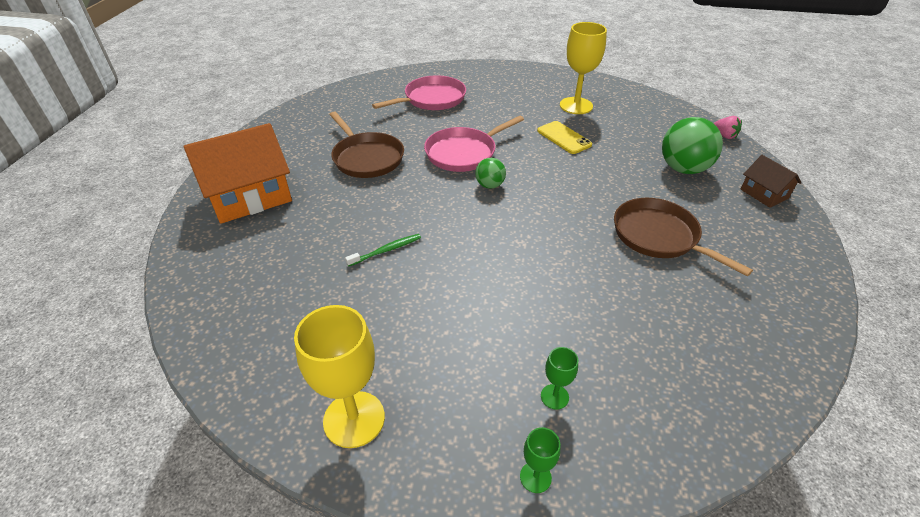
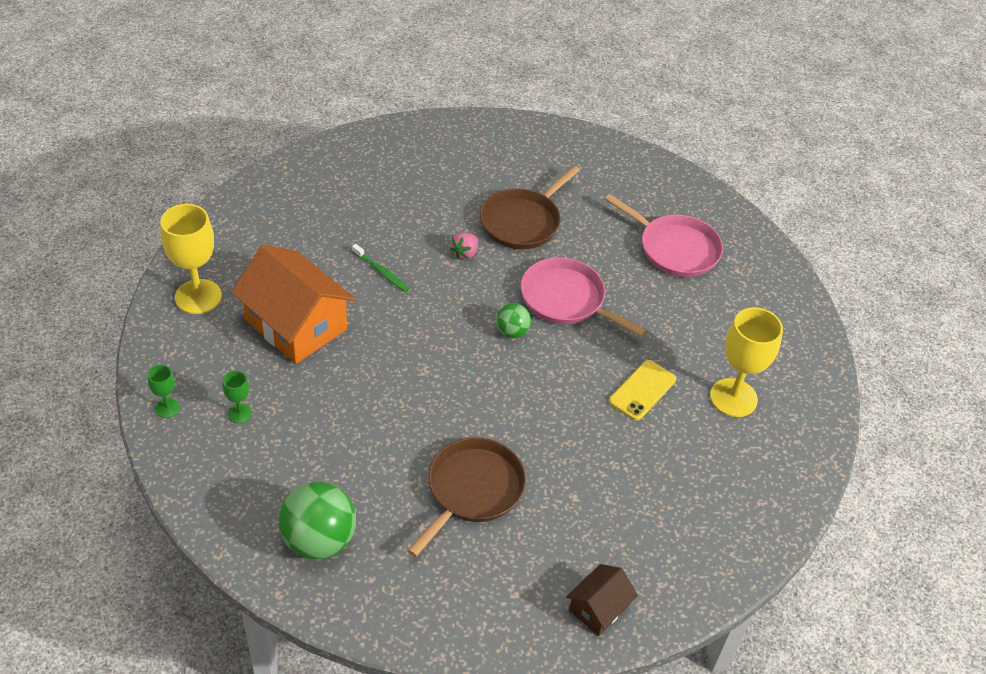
camera: 70 degrees right, 5 degrees up
(249, 196) = (427, 157): orange house -> orange house (296, 324)
(683, 169) = (622, 520): green ball -> green ball (319, 540)
(724, 136) = (732, 576): pink strawberry -> pink strawberry (465, 253)

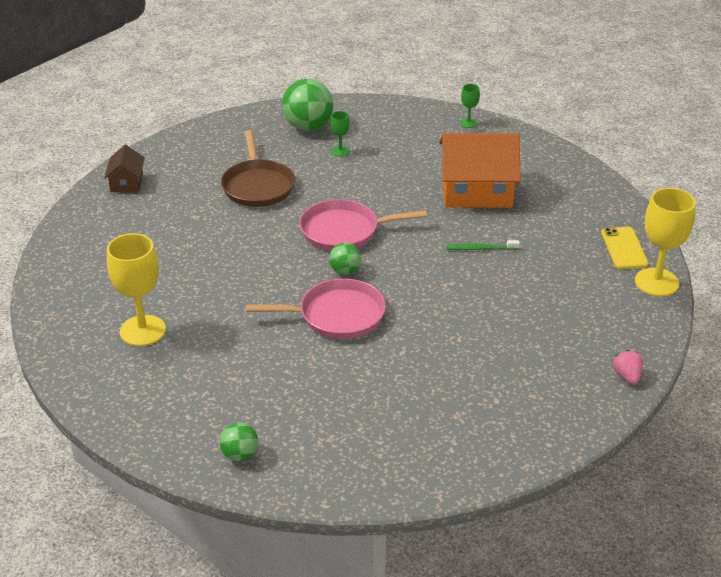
camera: 140 degrees right, 10 degrees down
(198, 297) = (552, 169): yellow goblet -> yellow goblet (656, 282)
(240, 413) = (430, 142): green goblet -> green goblet (340, 151)
(465, 253) = (449, 296): pink strawberry -> pink strawberry (627, 376)
(522, 222) = (445, 348): brown pan -> none
(642, 390) = (214, 294): yellow phone -> yellow phone (624, 248)
(675, 249) = (302, 414): pink pan -> pink pan (344, 231)
(744, 252) = (240, 455): none -> green ball

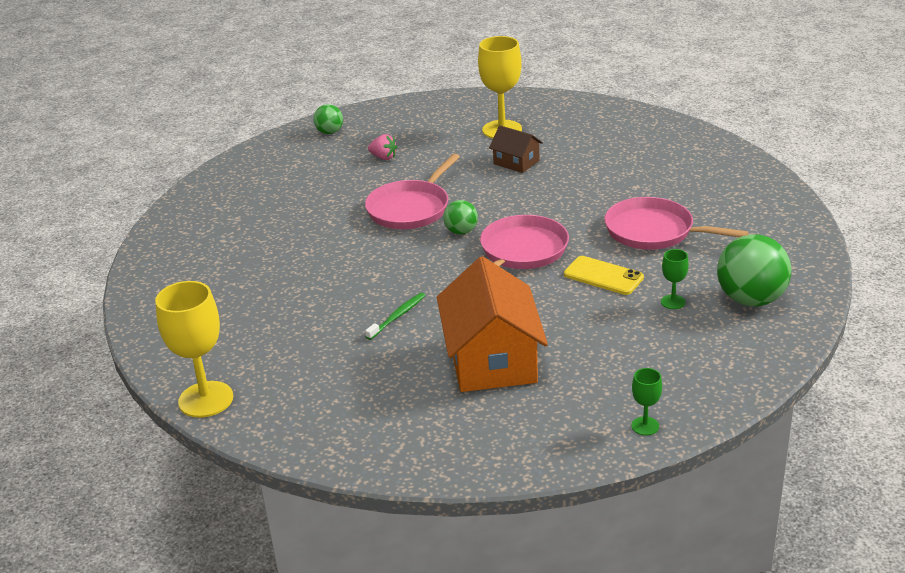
camera: 130 degrees right, 5 degrees down
(127, 183) = (732, 169): brown house -> brown house (516, 162)
(258, 186) = (654, 231): brown pan -> pink pan
(476, 191) = (492, 360): orange house -> orange house turned 45 degrees counterclockwise
(624, 248) = (276, 409): yellow phone -> yellow phone (603, 276)
(627, 376) = (146, 312): pink strawberry -> pink strawberry (383, 157)

